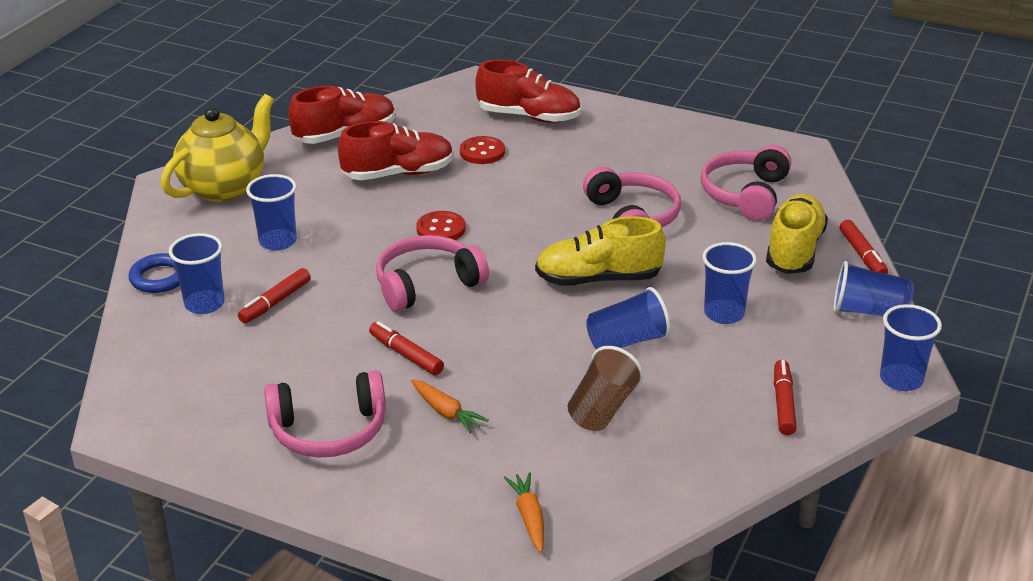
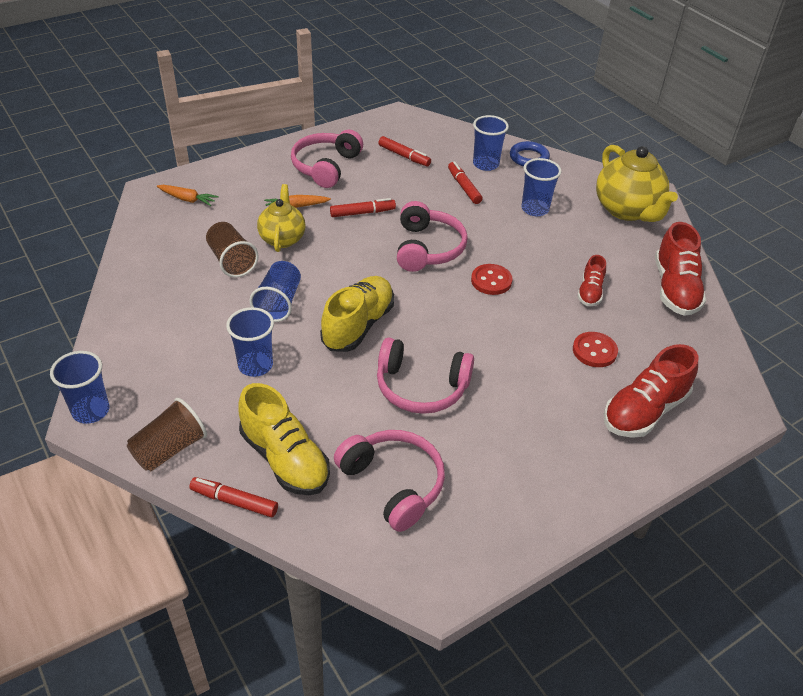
camera: 120 degrees right, 10 degrees up
(398, 174) = (590, 292): red shoe -> red shoe, size x0.56
(520, 392) = (282, 238): none -> yellow teapot
(783, 403) = (144, 337): red marker -> red marker (404, 156)
(869, 311) = (170, 449): blue cup -> brown cup

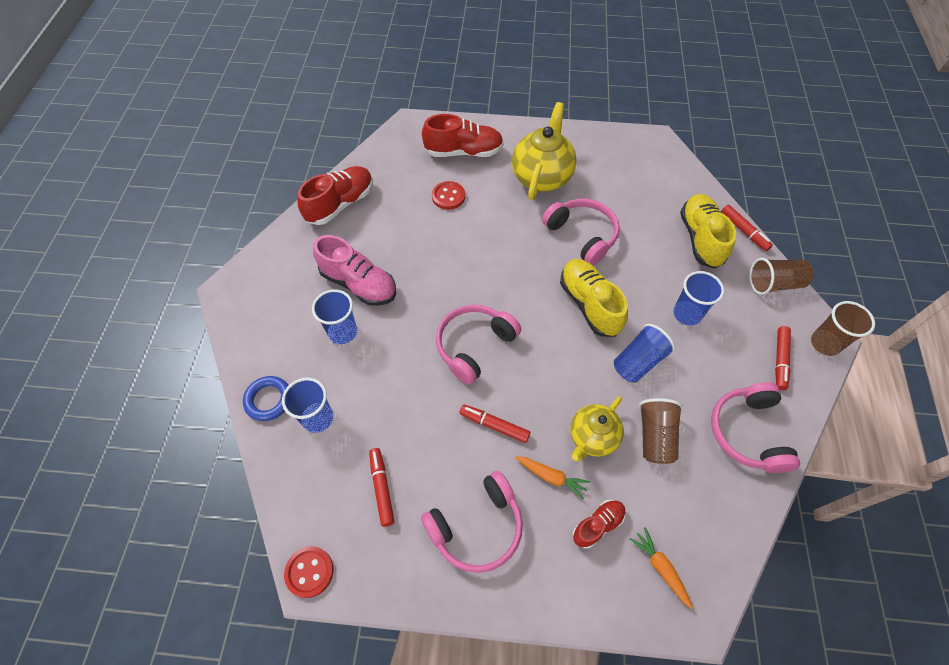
camera: 140 degrees left, 15 degrees up
(91, 411) = (824, 343): blue cup -> brown cup
(358, 325) = (589, 304): yellow shoe -> yellow shoe turned 90 degrees clockwise
(393, 484) = (644, 192): pink headphones -> pink headphones (748, 432)
(464, 187) = (371, 399): red marker -> red marker (780, 360)
(491, 281) = (457, 284): red button -> red button (309, 572)
(568, 241) = (359, 284): none -> pink shoe
(590, 292) = (399, 235): red shoe -> red shoe (597, 525)
(627, 210) = (274, 284): yellow teapot -> yellow teapot (541, 177)

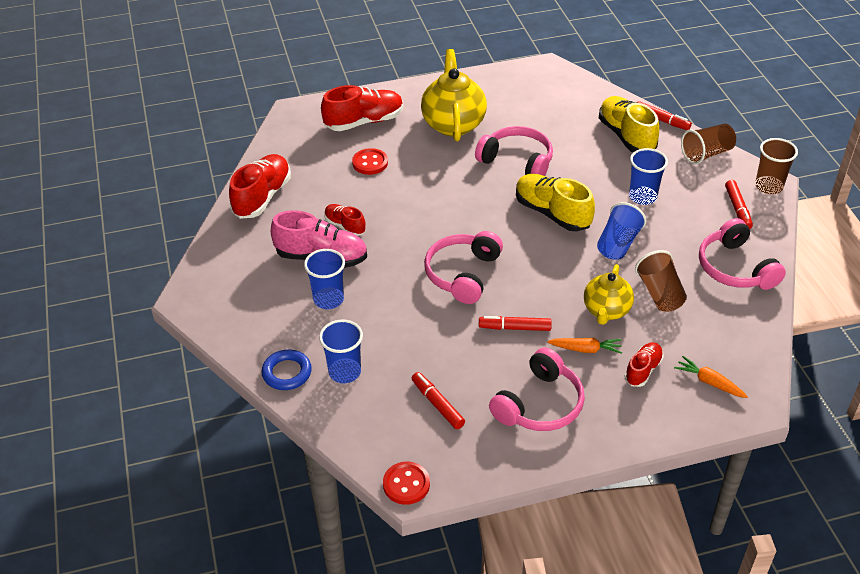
camera: 20 degrees left, 15 degrees down
(395, 257) = (345, 226): none -> red shoe

